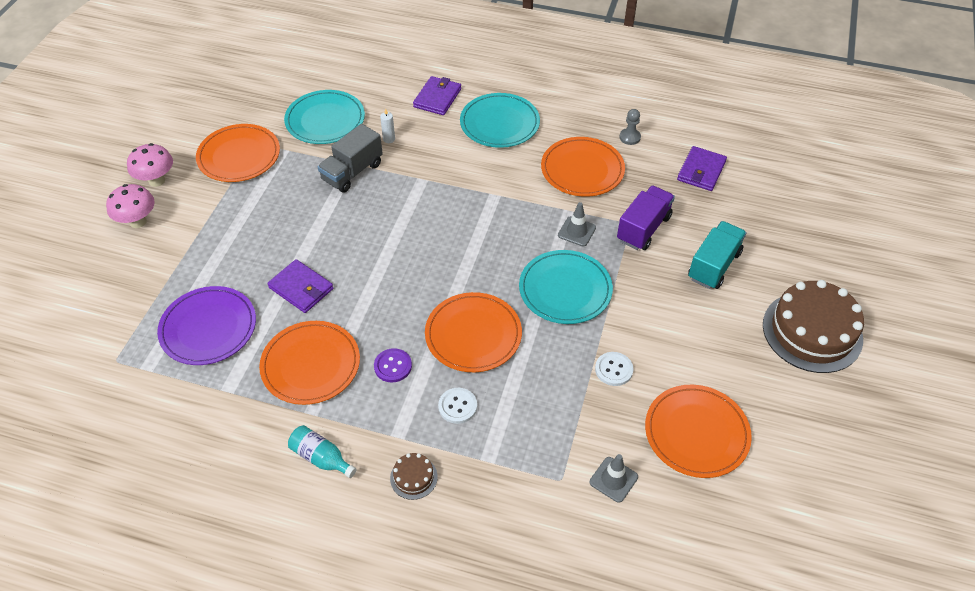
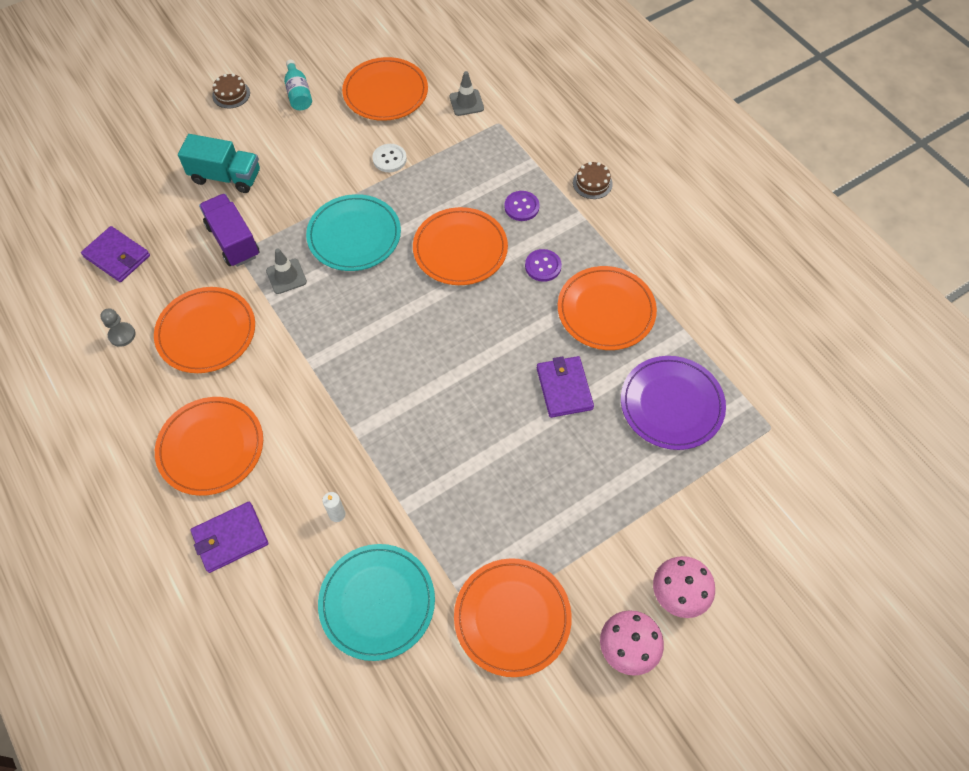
camera: 140 degrees left, 10 degrees up
(321, 458) = (647, 236): turquoise bottle -> turquoise bottle (298, 94)
(352, 172) = (412, 495): grey truck -> none
(457, 406) = (521, 207): white button -> purple button
(499, 123) = (211, 447): turquoise plate -> orange plate
(643, 228) = (233, 241): purple truck -> purple truck turned 75 degrees clockwise
(701, 171) = (117, 256): purple wallet -> purple wallet turned 60 degrees clockwise
(714, 266) = (226, 177): turquoise truck -> turquoise truck turned 150 degrees counterclockwise
(812, 331) = (231, 94): brown cake -> brown cake, size x0.43

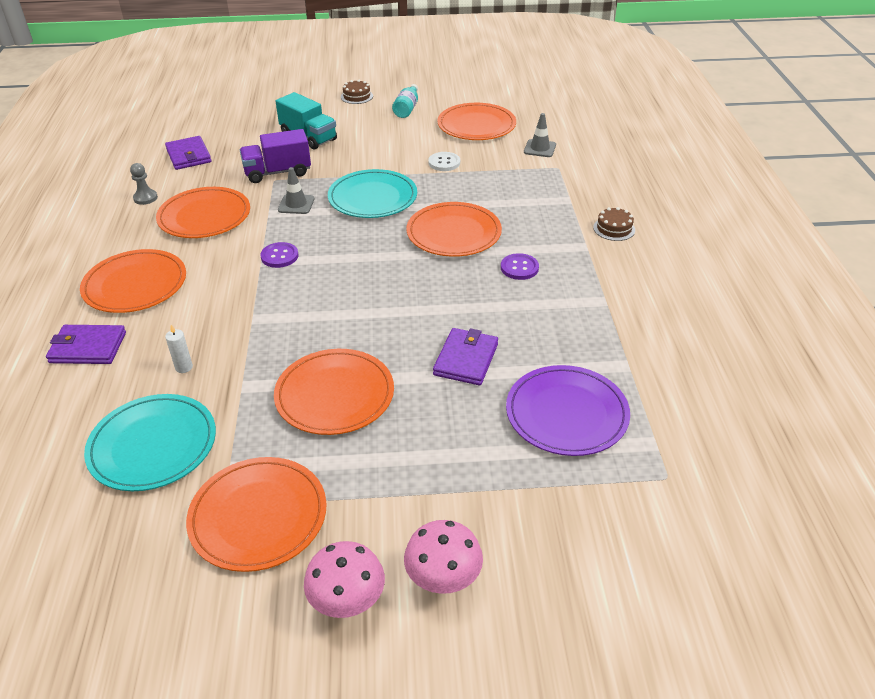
camera: 30 degrees right, 20 degrees down
(233, 241) = (278, 172): purple truck -> purple truck turned 105 degrees counterclockwise
(521, 207) = (533, 224): purple button -> purple button (279, 256)
(606, 310) = (555, 318): orange plate -> orange plate (335, 395)

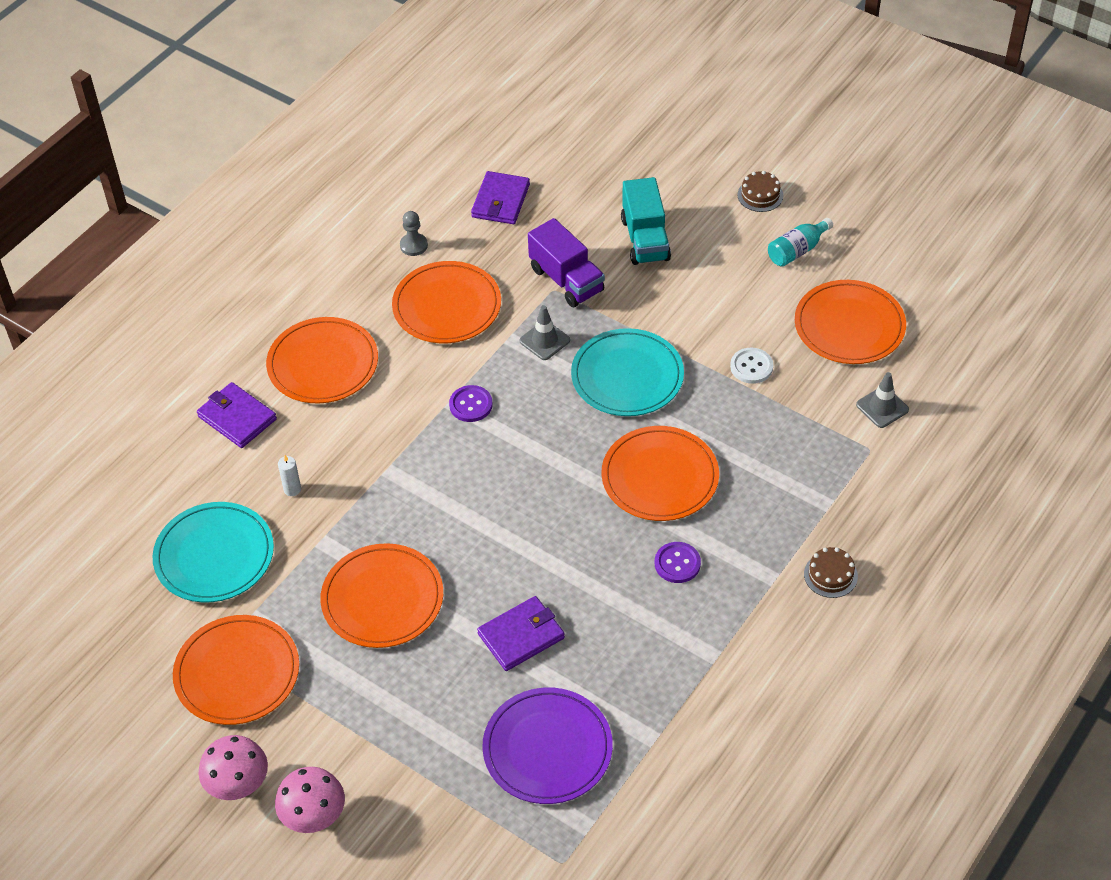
camera: 40 degrees right, 10 degrees up
(278, 172) = (566, 280): purple truck -> purple truck turned 150 degrees counterclockwise

